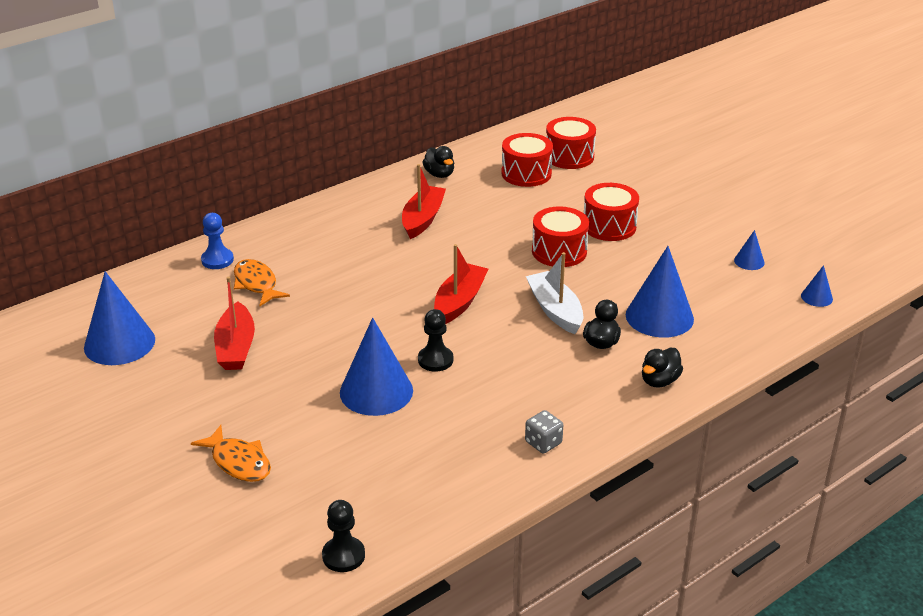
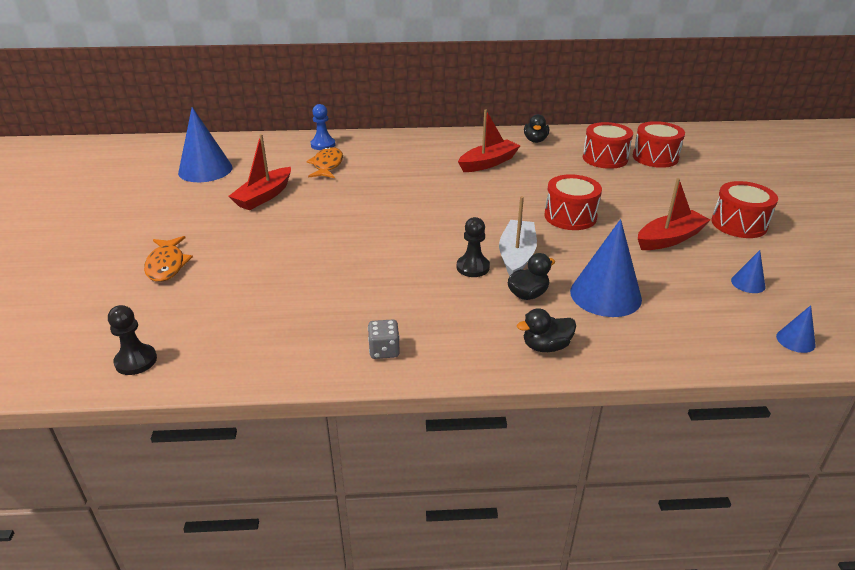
camera: 35 degrees right, 0 degrees up
(376, 391) = (312, 258): blue cone -> none
(435, 360) = (380, 254): black pawn -> black pawn (473, 267)
(459, 302) = (448, 223): red boat -> red boat (670, 239)
(609, 226) = (636, 213): red drum -> red drum (739, 224)

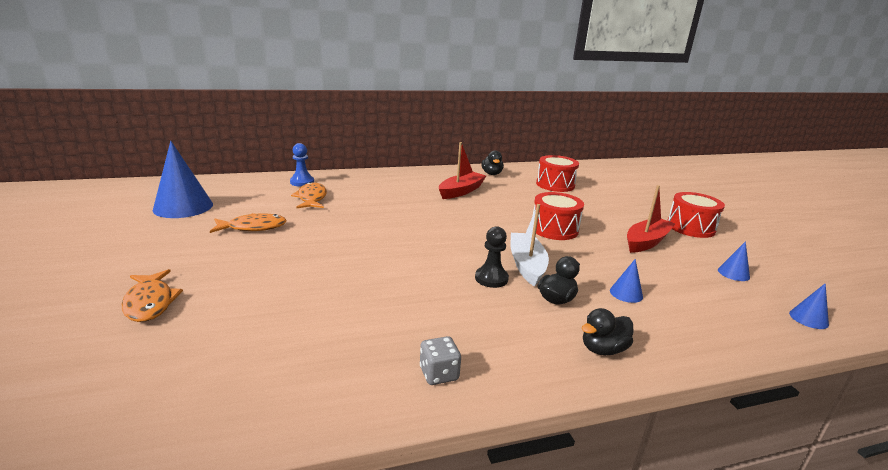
camera: 15 degrees left, 10 degrees down
(136, 361) = (118, 428): black pawn -> none
(264, 196) = (253, 227): red boat -> orange fish
(605, 295) = (626, 293): blue cone -> blue cone, size x0.47
(655, 157) = (593, 183): red drum -> none

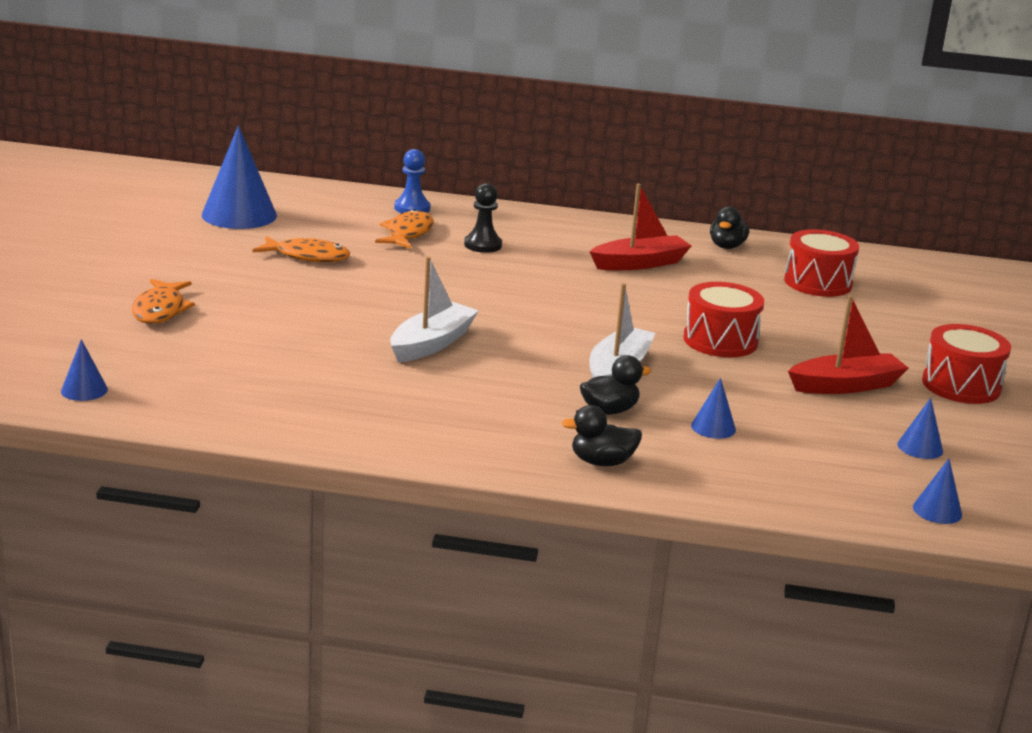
camera: 25 degrees right, 0 degrees up
(95, 429) = (84, 390): none -> blue cone
(393, 276) = (432, 343): none -> white boat
(439, 374) = (397, 432): grey dice -> none
(491, 278) = (552, 373): black pawn -> black pawn (483, 245)

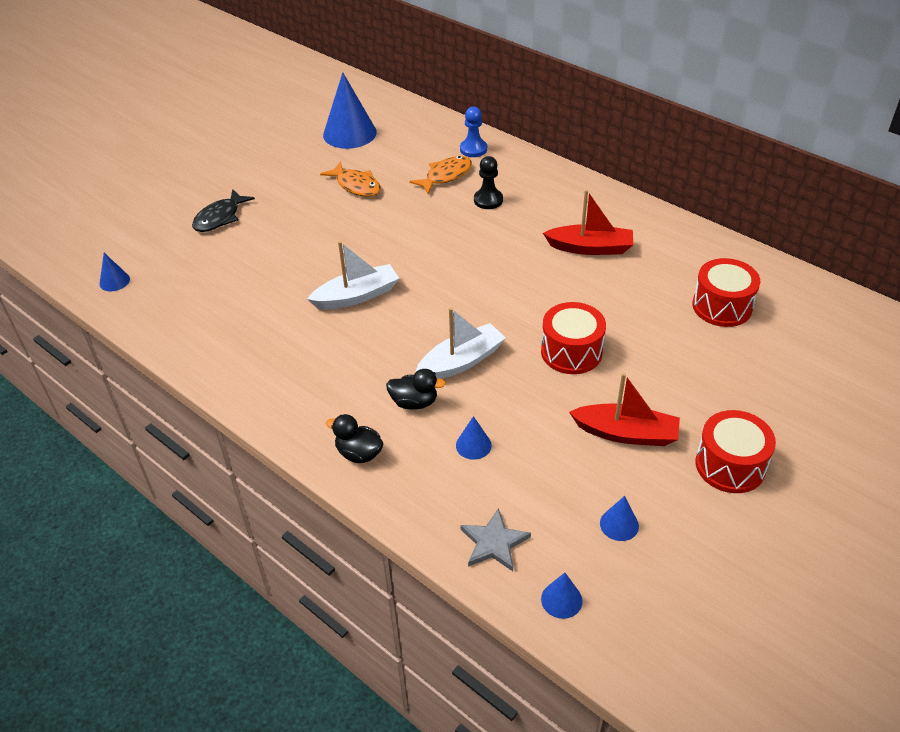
camera: 35 degrees right, 20 degrees up
(160, 310) = (220, 218): orange fish -> black fish
(726, 246) = (683, 244): black duck -> none
(825, 490) = (494, 543): none -> grey star

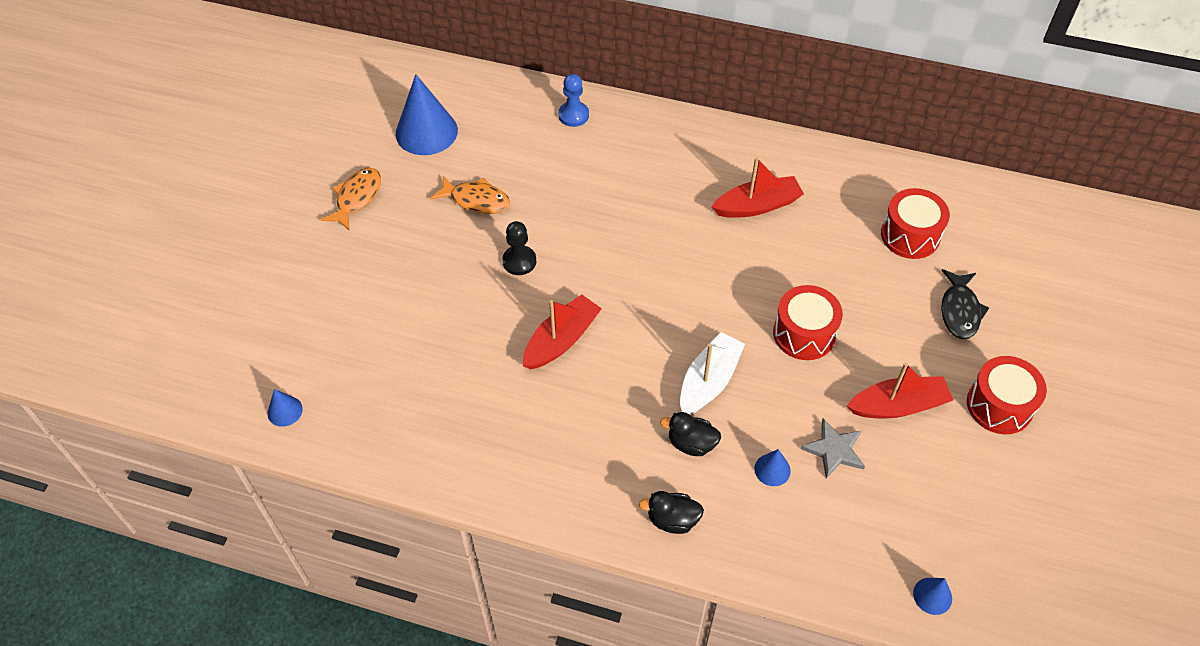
camera: 25 degrees left, 10 degrees up
(220, 218) = (351, 289): black fish -> black fish (960, 311)
(357, 296) = (561, 340): white boat -> red boat
(414, 402) = (691, 443): black duck -> black duck turned 150 degrees counterclockwise
(445, 176) = (564, 159): orange fish -> orange fish (357, 198)
(488, 200) = (626, 177): black pawn -> black pawn (519, 261)
(494, 543) = (846, 564): grey star -> grey star (834, 450)
(619, 524) = (940, 502): blue cone -> none

